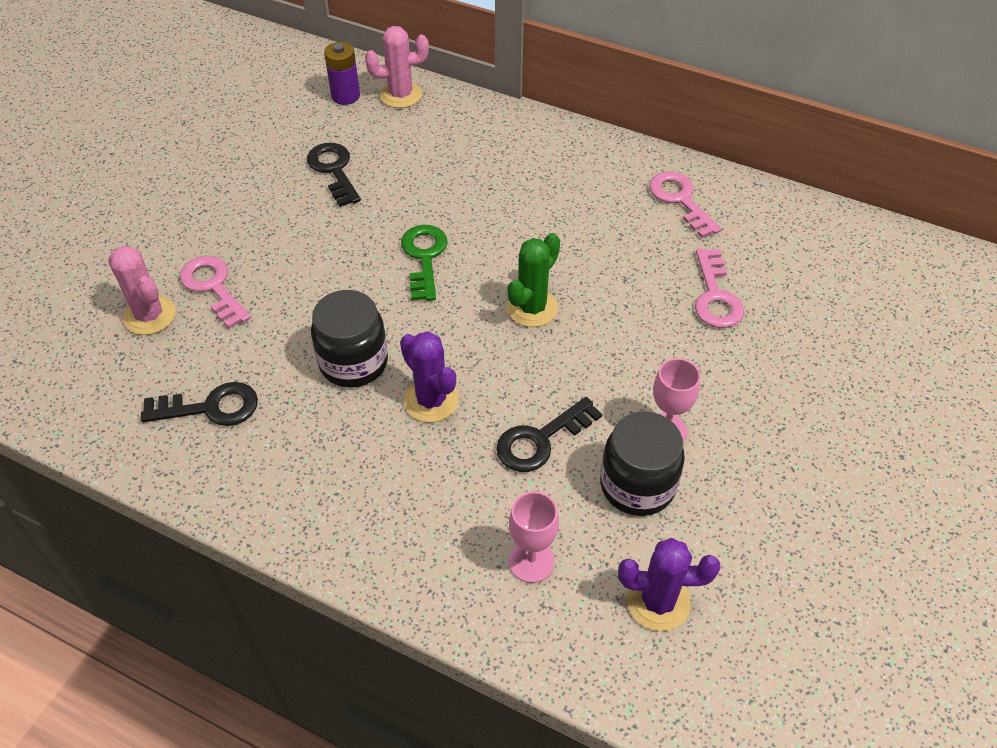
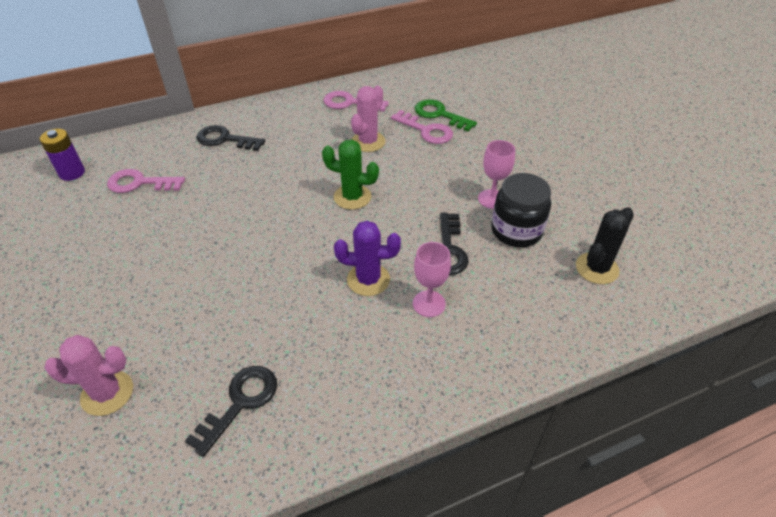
camera: 50 degrees left, 5 degrees down
(213, 287) = (134, 338): pink key -> pink key (140, 183)
(334, 170) = (125, 215): black key -> black key (225, 139)
(353, 362) = (296, 299): black jar -> none
(400, 95) = (113, 150): pink cactus -> pink cactus (368, 142)
(424, 257) = (256, 217): green key -> green key (440, 115)
(531, 561) = (527, 304): pink goblet -> pink goblet (429, 304)
(532, 308) = (352, 197): green cactus -> green cactus turned 60 degrees counterclockwise
(658, 601) = (597, 268): purple cactus -> black cactus

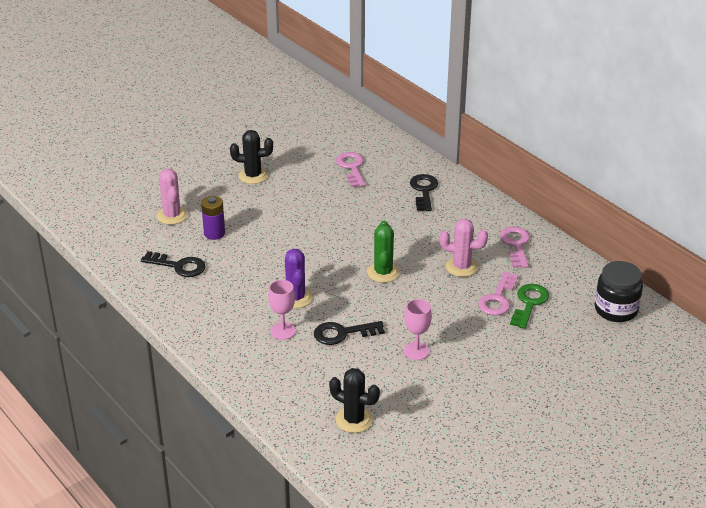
camera: 75 degrees right, 10 degrees down
(72, 173) = (349, 135): purple battery -> purple battery (214, 233)
(81, 278) = (253, 176): none -> black cactus
(516, 231) = (381, 369): black jar -> black jar (616, 310)

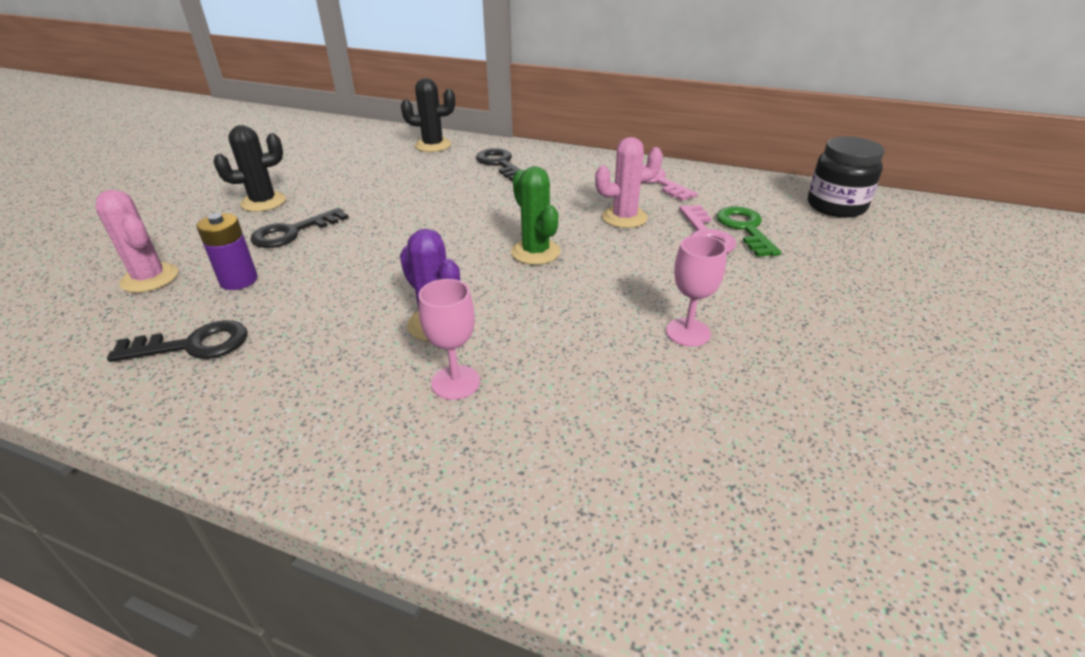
camera: 30 degrees left, 0 degrees up
(343, 333) = (557, 348): black key -> black key (293, 232)
(352, 168) = (394, 165): pink key -> none
(354, 420) = (726, 495): black cactus -> black cactus (433, 145)

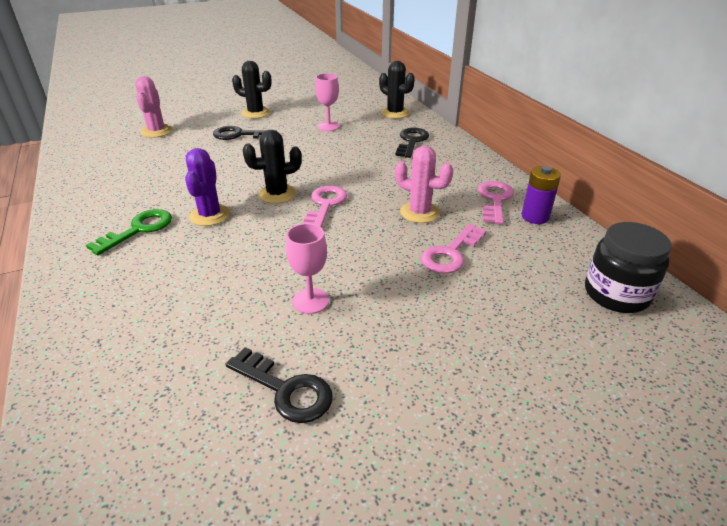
camera: 45 degrees right, 0 degrees up
(193, 345) = (120, 169): black key -> black key (286, 390)
(239, 280) = (181, 149): purple battery -> purple battery (535, 217)
(455, 382) = (165, 247): pink goblet -> pink goblet (328, 126)
(468, 267) = (277, 194): none -> black cactus
(535, 252) = (325, 205): green cactus -> pink key
(745, 229) = (491, 266): green key -> green key (138, 230)

